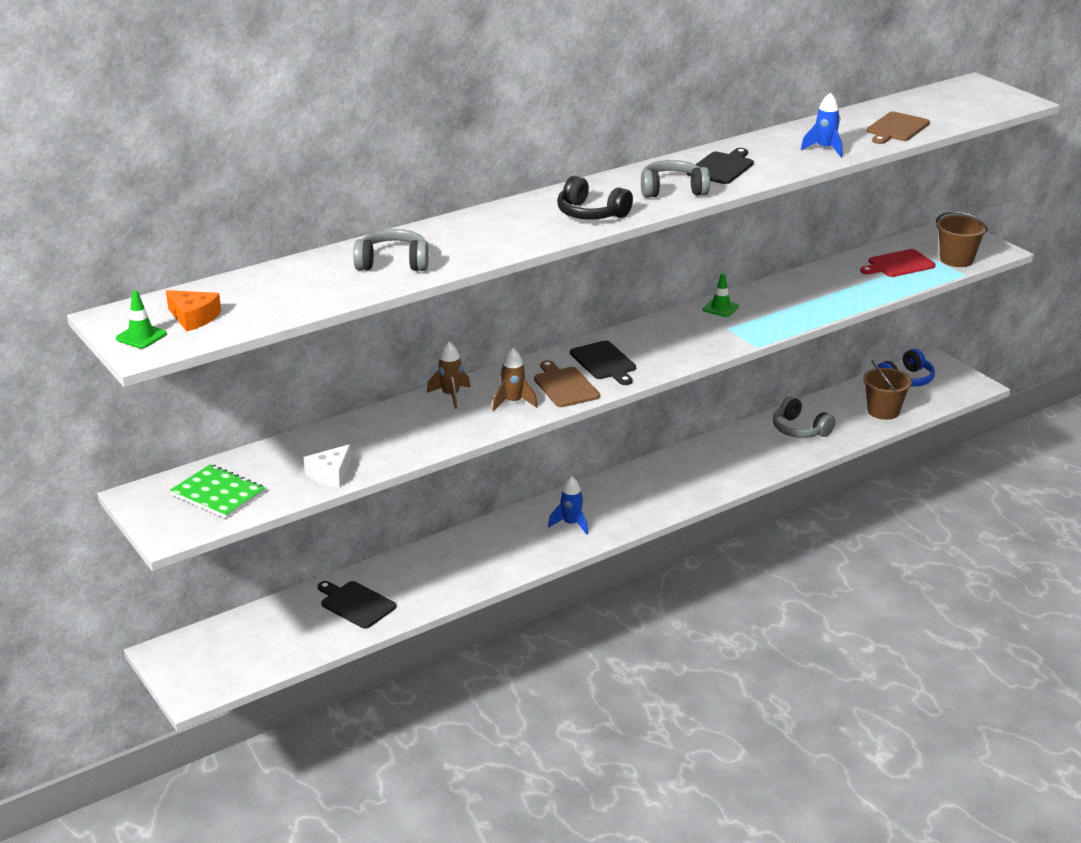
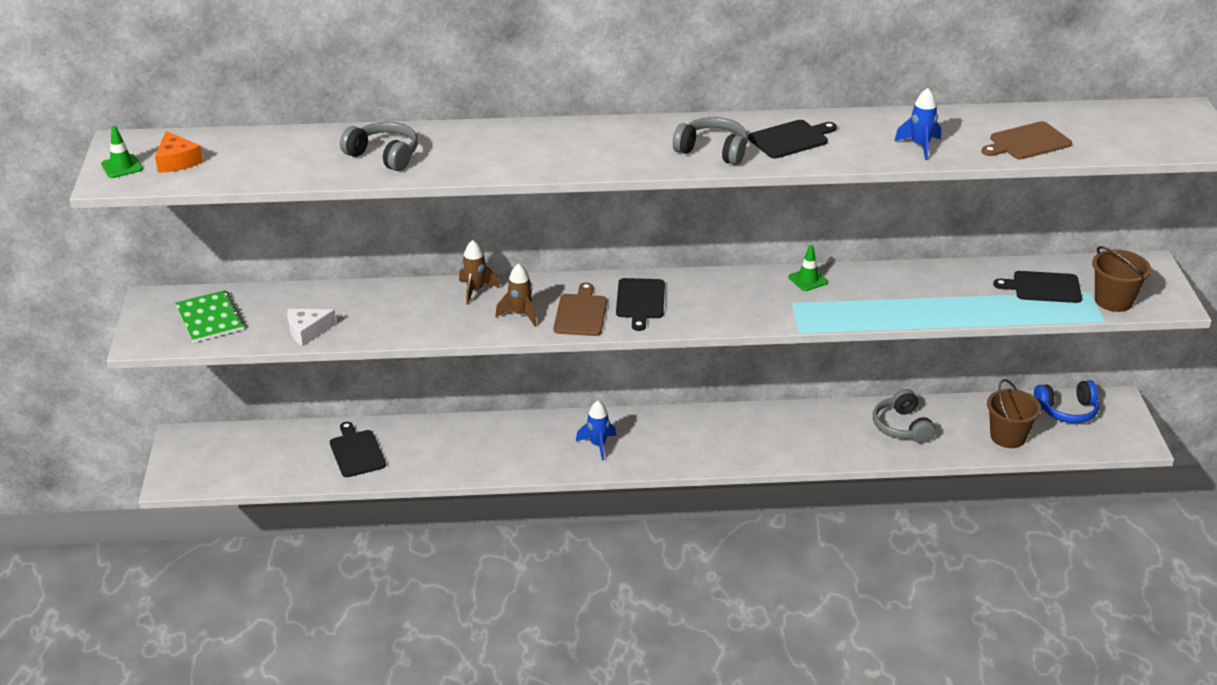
camera: 30 degrees right, 5 degrees up
(591, 214) = (608, 155): black headphones -> none
(898, 264) = (1043, 287): red cutting board -> black cutting board

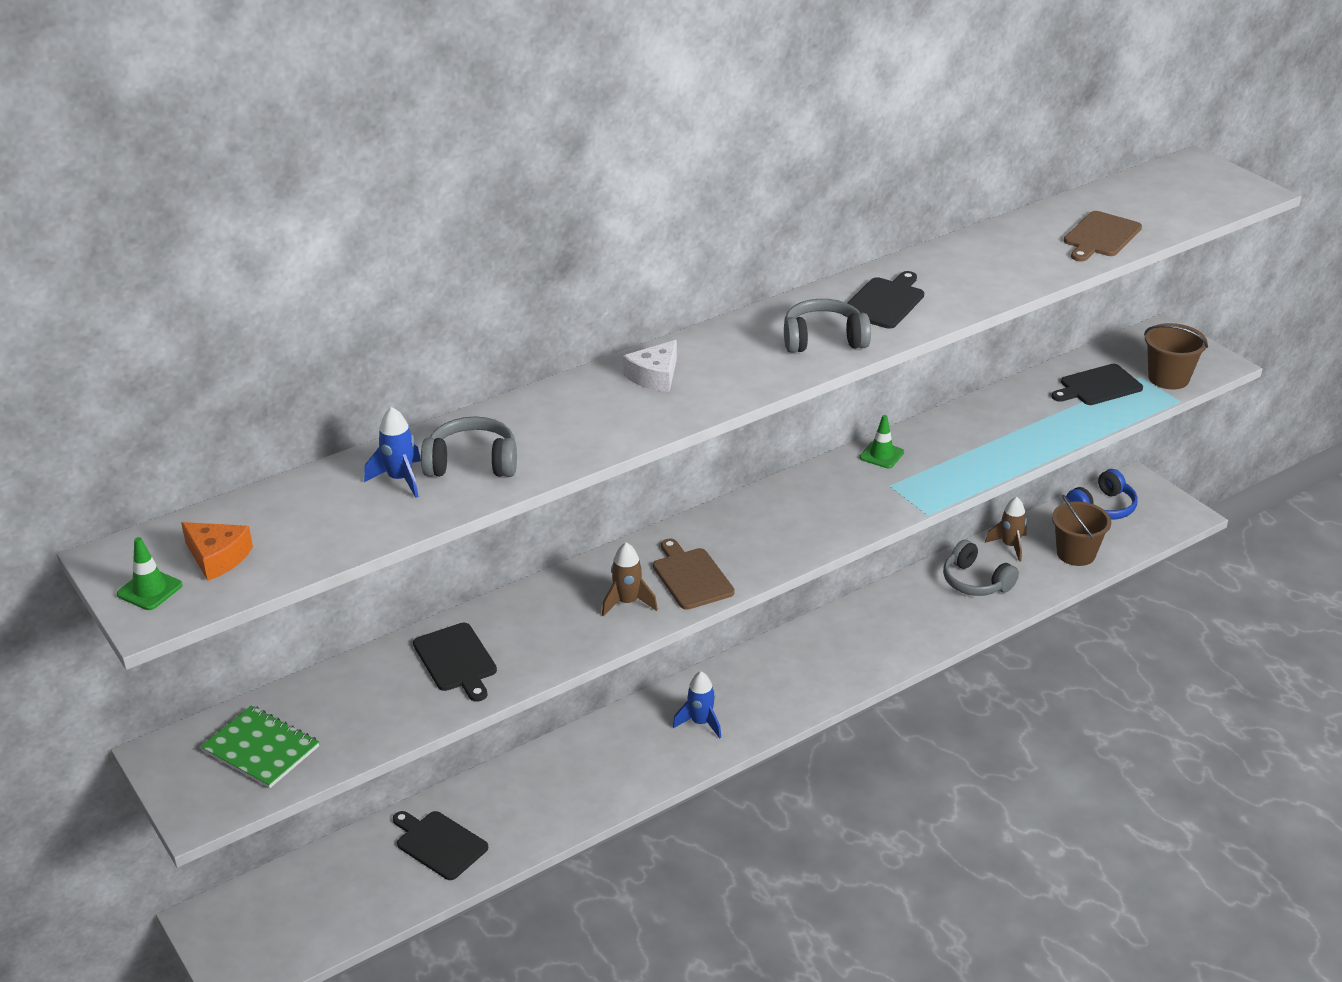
camera: 30 degrees left, 0 degrees up
(307, 331) = (400, 717): white cheese -> white cheese (655, 376)
(475, 290) = (550, 593): brown rocket -> brown rocket (1010, 546)
(640, 301) = (739, 540): black cutting board -> black cutting board (456, 660)
(920, 146) = (1012, 271): blue rocket -> blue rocket (400, 479)

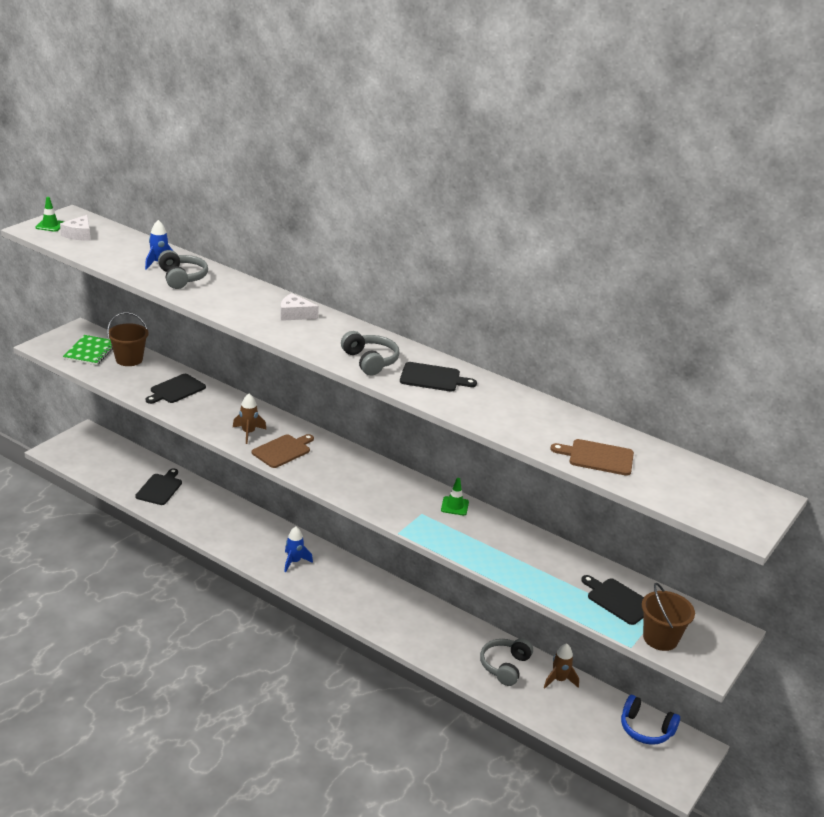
camera: 65 degrees right, 5 degrees down
(217, 557) = (79, 234): orange cheese -> white cheese
(1076, 554) = (574, 718): brown bucket -> brown bucket (129, 359)

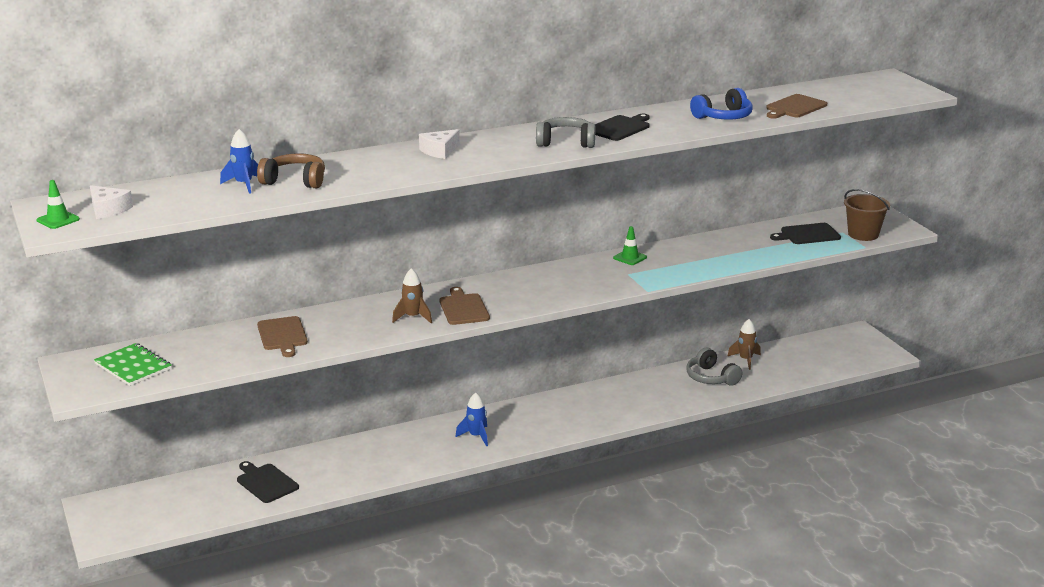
camera: 55 degrees left, 5 degrees down
(129, 359) = (182, 347): brown bucket -> none
(176, 390) = (282, 335): black cutting board -> brown cutting board
(182, 278) = (295, 181): grey headphones -> brown headphones
(645, 729) = (826, 344): blue headphones -> blue headphones (723, 117)

